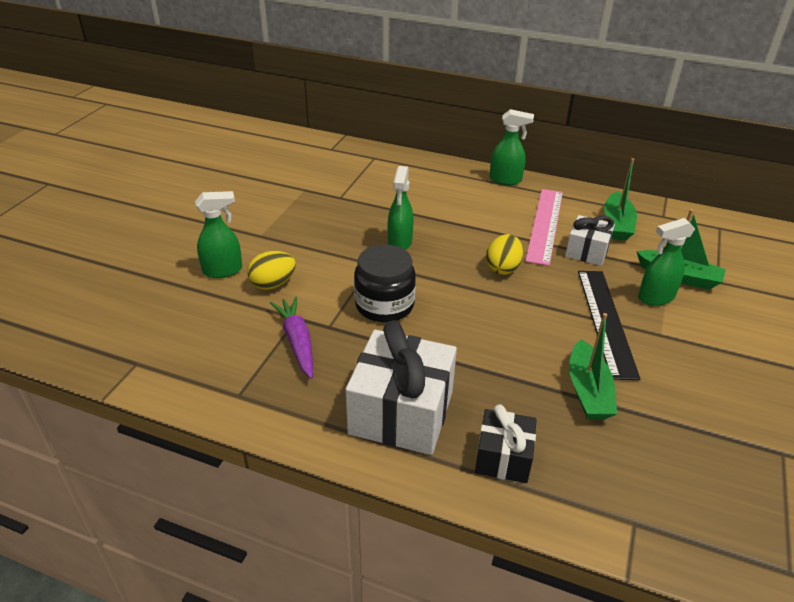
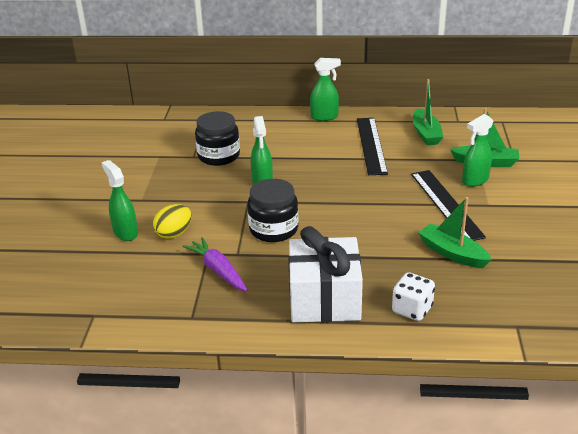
camera: 15 degrees left, 5 degrees down
(223, 270) = (125, 232): green spray bottle -> green spray bottle turned 90 degrees counterclockwise
(367, 202) = (219, 156): none -> black jar
(502, 268) = (353, 183): yellow egg -> none
(503, 458) = (412, 309): black gift -> white dice
(545, 225) = (371, 145): pink ruler -> black ruler
(587, 251) = (411, 158): white gift -> none
(588, 391) = (452, 253): green boat -> green boat turned 150 degrees clockwise

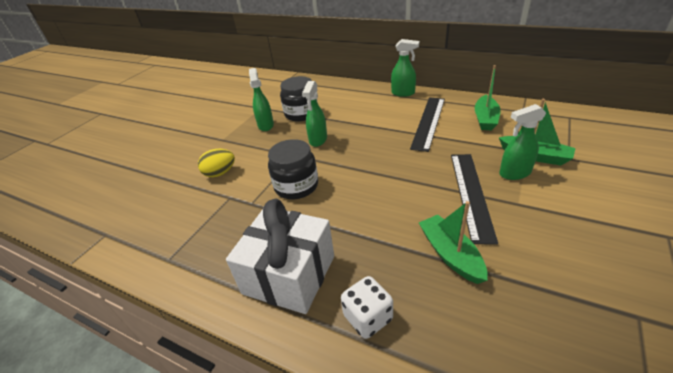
camera: 25 degrees right, 5 degrees up
(125, 232) = (189, 165): green spray bottle -> green spray bottle (266, 125)
(218, 270) = (224, 216): purple carrot -> none

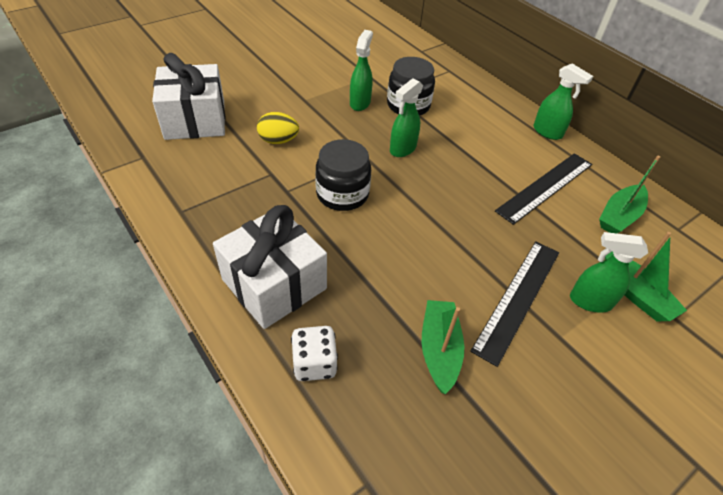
camera: 20 degrees right, 10 degrees up
(138, 188) = (195, 120): none -> white gift

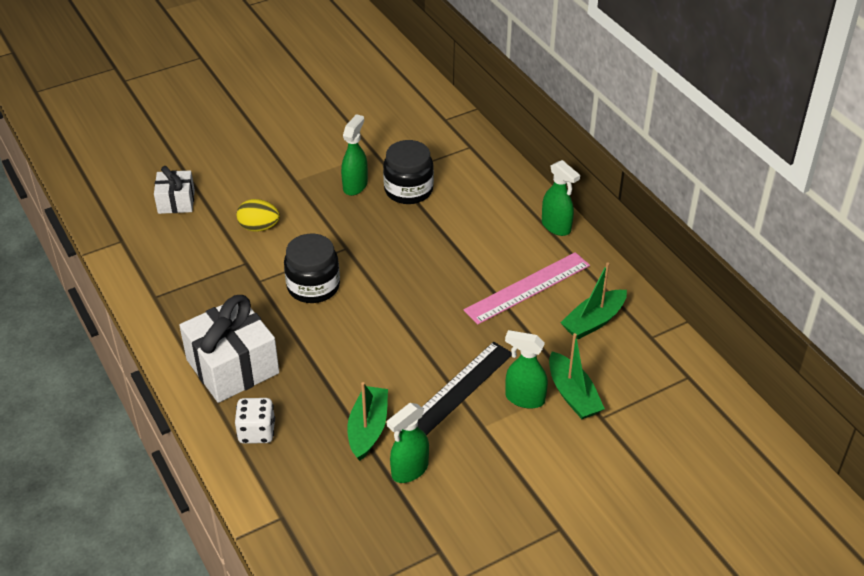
camera: 10 degrees right, 5 degrees down
(195, 120) = (176, 202): white gift -> white gift, size x0.56
(402, 149) = (387, 241): green spray bottle -> green spray bottle (409, 470)
(545, 187) = (527, 288): black ruler -> pink ruler

